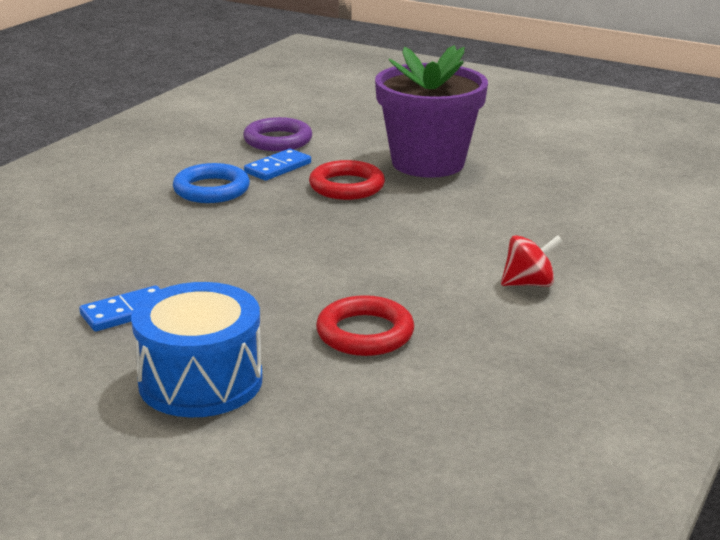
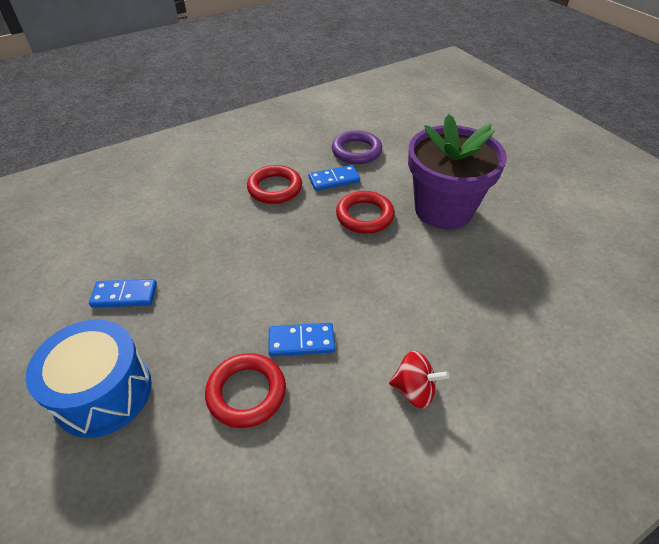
camera: 30 degrees right, 20 degrees up
(211, 189) = (275, 188): blue ring -> red ring
(382, 286) = (301, 341): none -> blue domino

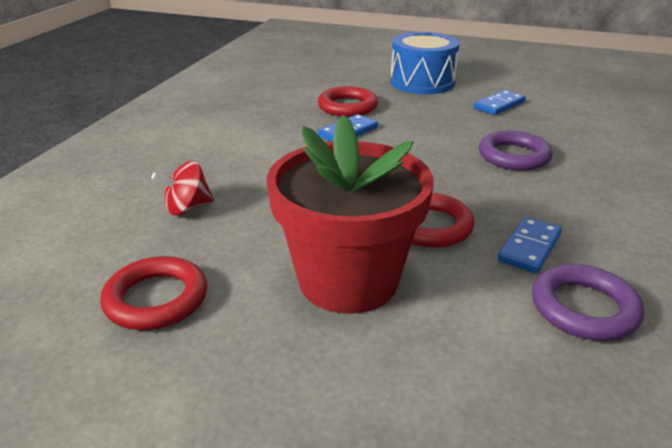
camera: 140 degrees right, 15 degrees down
(230, 234) = (514, 156): none -> purple ring
(275, 188) = (565, 206): red ring -> red ring (156, 299)
(414, 390) = (240, 142): red spinning top -> red spinning top (187, 208)
(443, 210) = (348, 280): purple flower pot -> red flower pot

